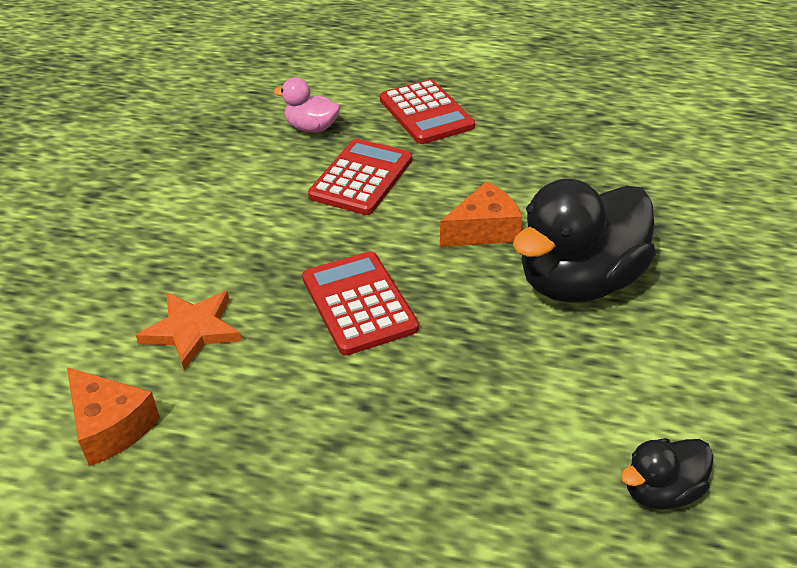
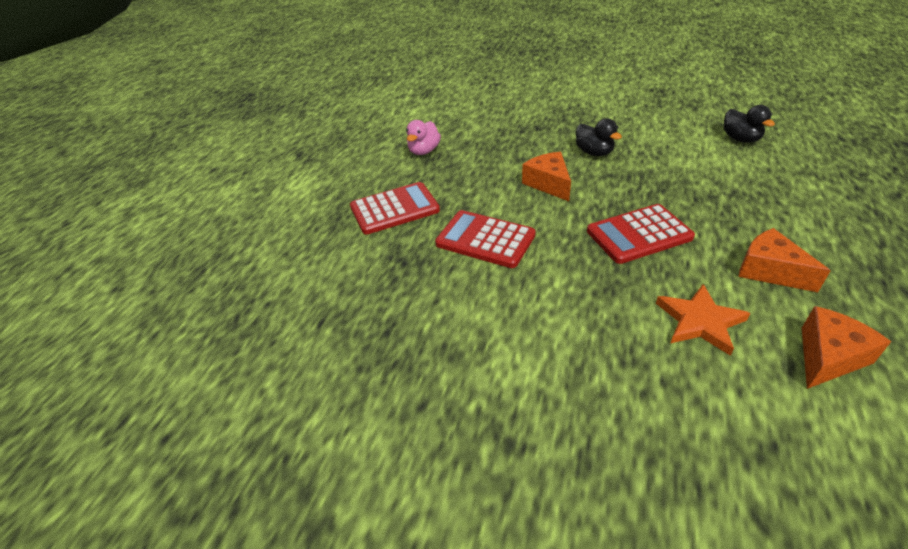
camera: 85 degrees left, 0 degrees up
(265, 418) = (769, 270): none -> orange cheese
(311, 128) = (403, 273): pink duck -> pink duck (424, 151)
(579, 282) = (594, 152): black duck -> black duck, size x0.49

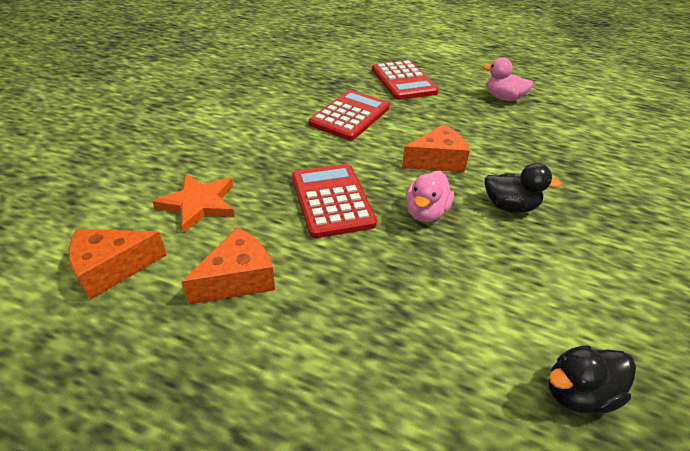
camera: 90 degrees right, 0 degrees up
(594, 152) = (510, 206): black duck -> black duck turned 135 degrees counterclockwise
(624, 187) = (425, 212): none -> pink duck
(828, 357) = (112, 268): orange cheese -> orange cheese turned 105 degrees clockwise

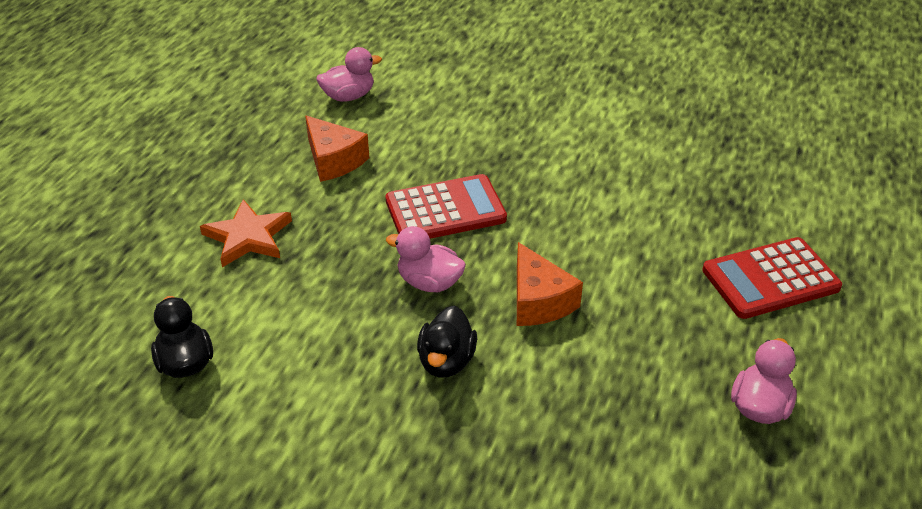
camera: 90 degrees right, 0 degrees up
(112, 268) = (348, 96): orange cheese -> pink duck
(198, 204) = (433, 125): orange star -> orange star (248, 237)
(350, 116) = (634, 221): red calculator -> none

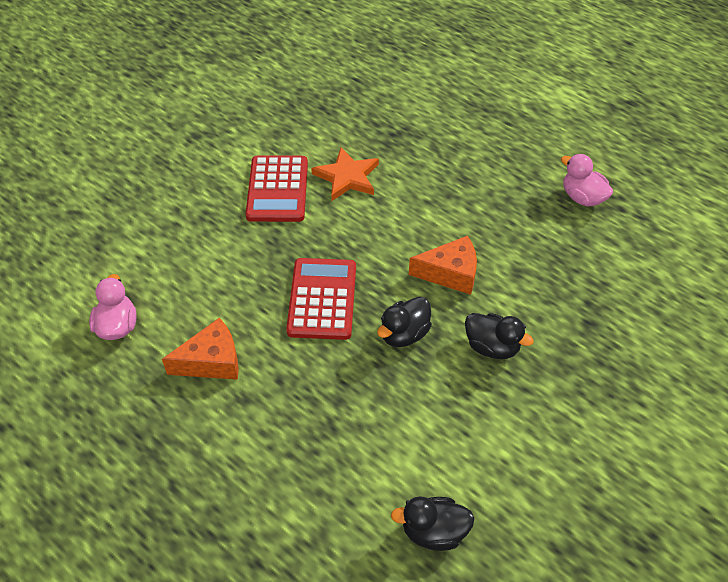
camera: 70 degrees left, 10 degrees up
(248, 237) = (289, 453): orange star -> orange star (347, 177)
(429, 282) = (404, 334): pink duck -> black duck
(770, 279) = (476, 147): red calculator -> red calculator (277, 189)

